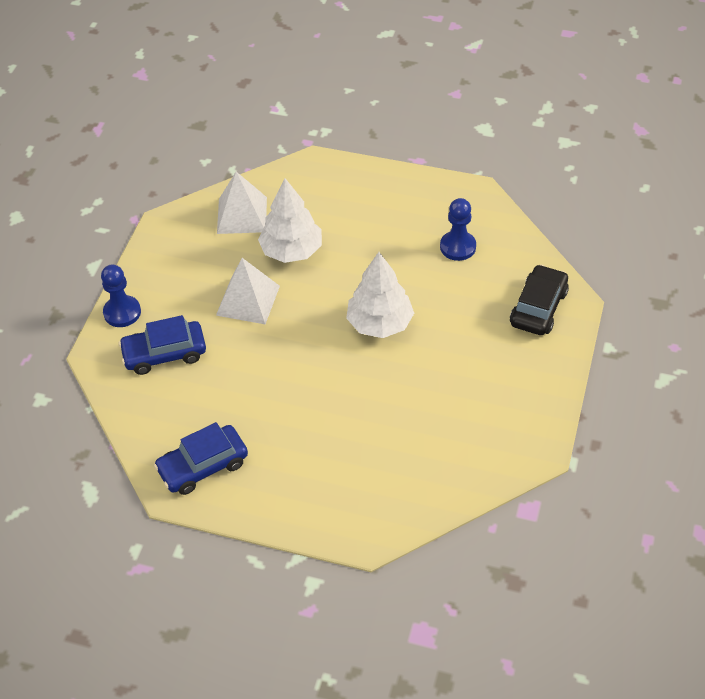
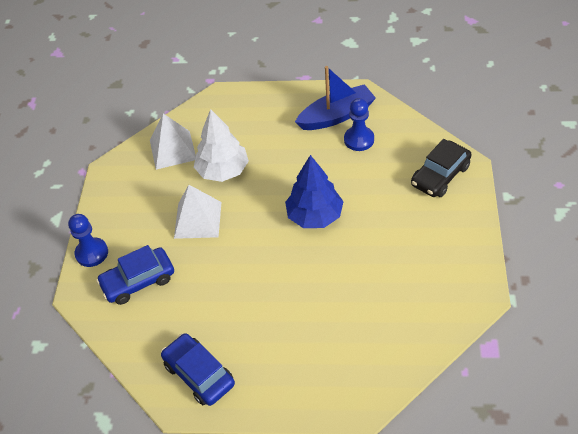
camera: 10 degrees left, 0 degrees up
(203, 466) = (199, 374): blue car -> blue car turned 90 degrees clockwise
(380, 323) = (315, 216): white tree -> blue tree
(441, 214) = (336, 116): none -> blue boat
(538, 308) = (440, 175): black car -> black car turned 150 degrees counterclockwise

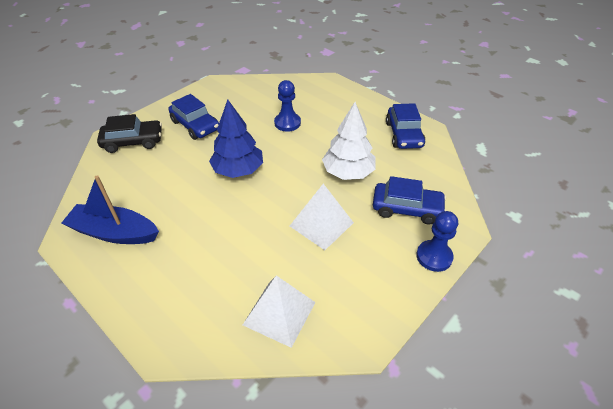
camera: 145 degrees left, 5 degrees down
(223, 171) = (259, 252): white tree -> white tree (348, 172)
(359, 139) = (133, 200): blue pawn -> blue pawn (287, 123)
(415, 229) = (195, 125): none -> blue car

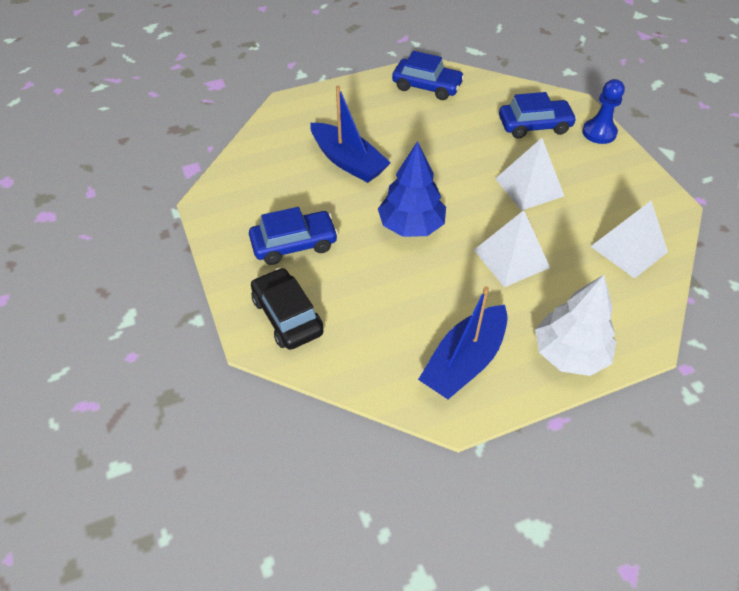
camera: 65 degrees left, 5 degrees up
(133, 141) = (287, 316): black car -> black car turned 45 degrees counterclockwise
(229, 233) = (511, 258): none -> white pyramid
(287, 123) = (348, 161): blue pawn -> blue boat
(348, 172) = (463, 144): white tree -> white tree (569, 354)
(407, 208) = (534, 125): blue car -> blue car turned 45 degrees clockwise

